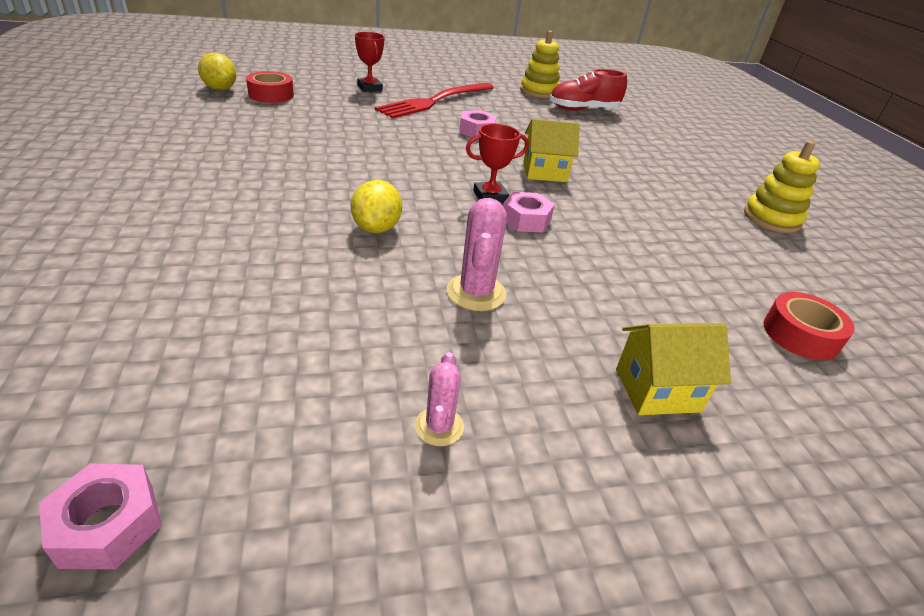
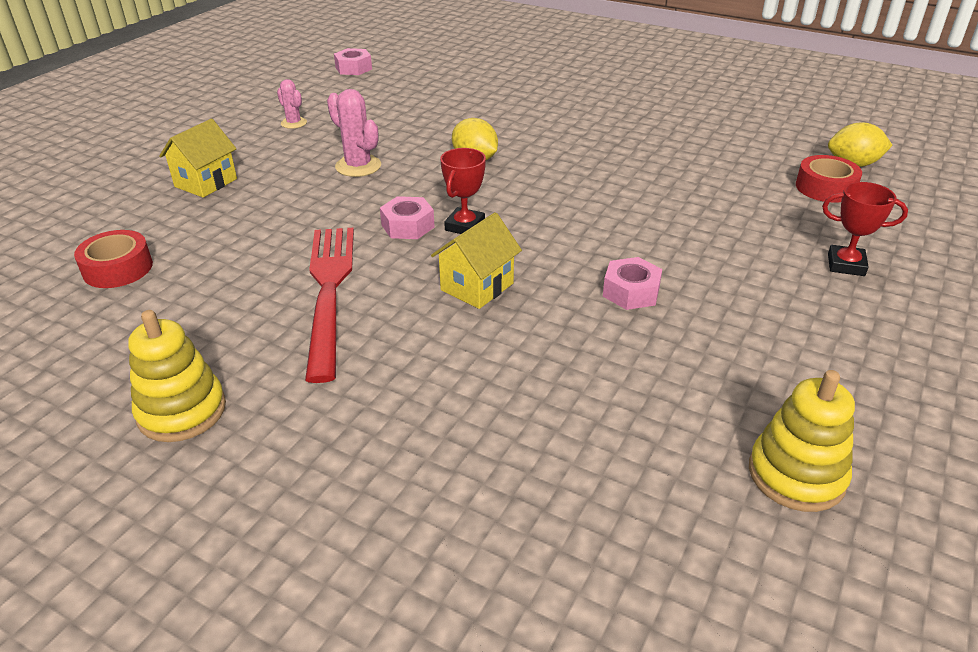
camera: 135 degrees right, 0 degrees up
(435, 101) = (769, 303): red fork -> red fork (329, 291)
(583, 110) = (662, 481): red shoe -> none

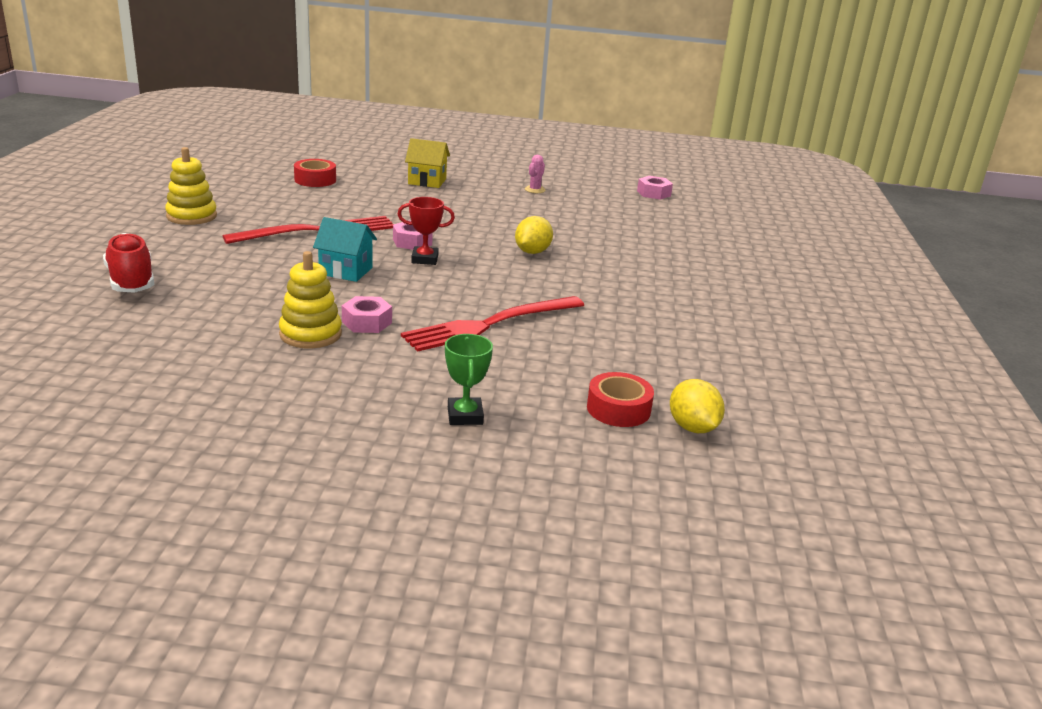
camera: 65 degrees right, 10 degrees down
(358, 166) = (486, 217): pink cactus -> none
(433, 499) = (131, 281): none -> red shoe
(477, 286) = (346, 271): yellow house -> turquoise house
(650, 217) = (490, 324): none -> red fork
(796, 475) = (167, 387): yellow stacking toy -> yellow stacking toy (310, 334)
(846, 265) = (465, 416): red trophy -> green trophy

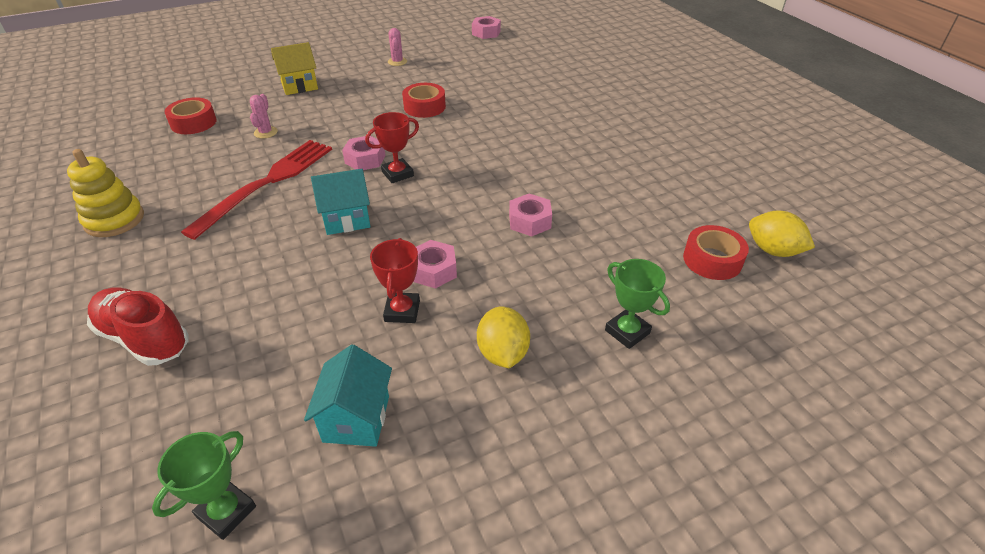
camera: 30 degrees left, 15 degrees up
(71, 377) = (226, 512): none -> green trophy
(201, 372) = (356, 418): none -> turquoise house
(310, 334) = (402, 311): yellow stacking toy -> red trophy
(359, 202) = (265, 132): none -> pink cactus
(490, 324) = (529, 221): red fork -> pink nut
(512, 226) = (424, 107): none -> red tape
(532, 252) = (470, 128): yellow lemon -> yellow lemon (503, 353)

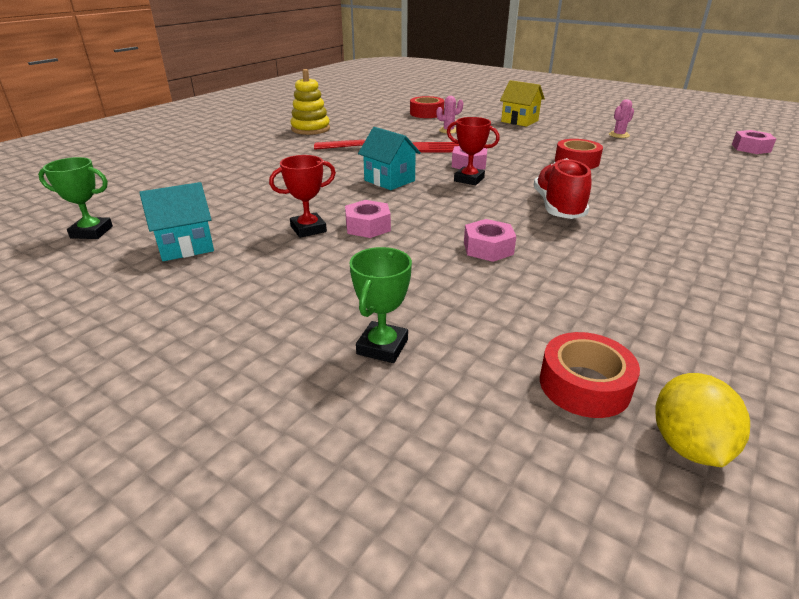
camera: 60 degrees right, 10 degrees down
(144, 338) = (219, 167): red shoe -> red shoe (558, 207)
(503, 353) = (294, 284): yellow lemon -> none

